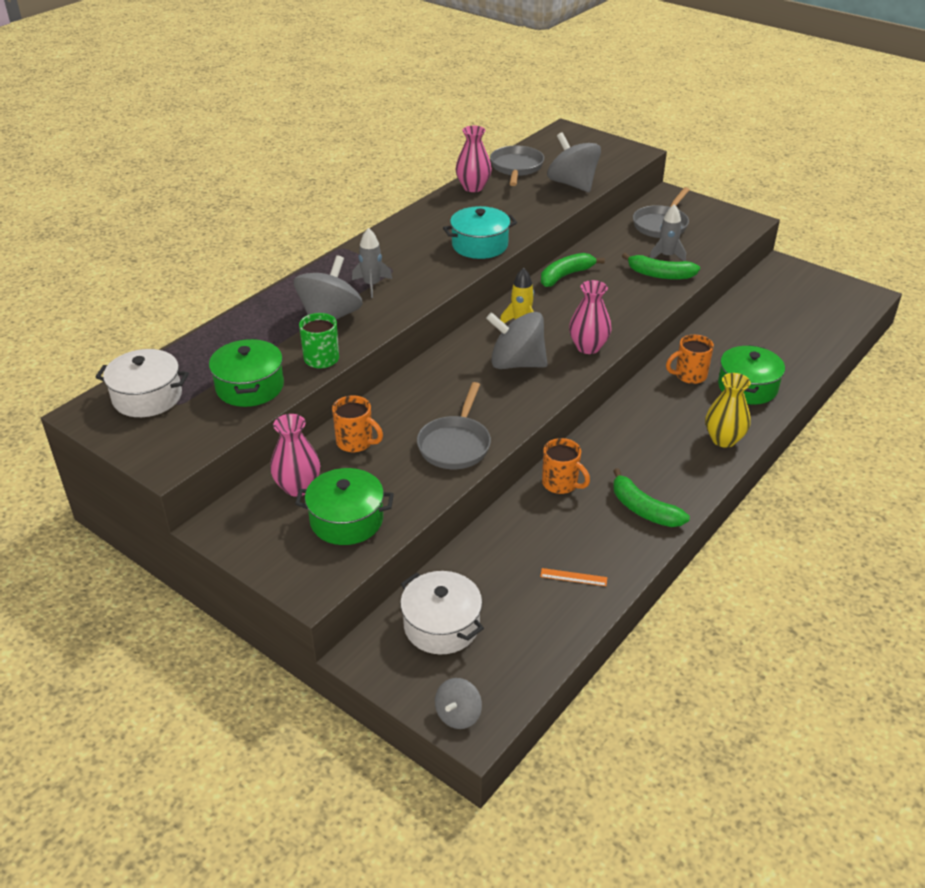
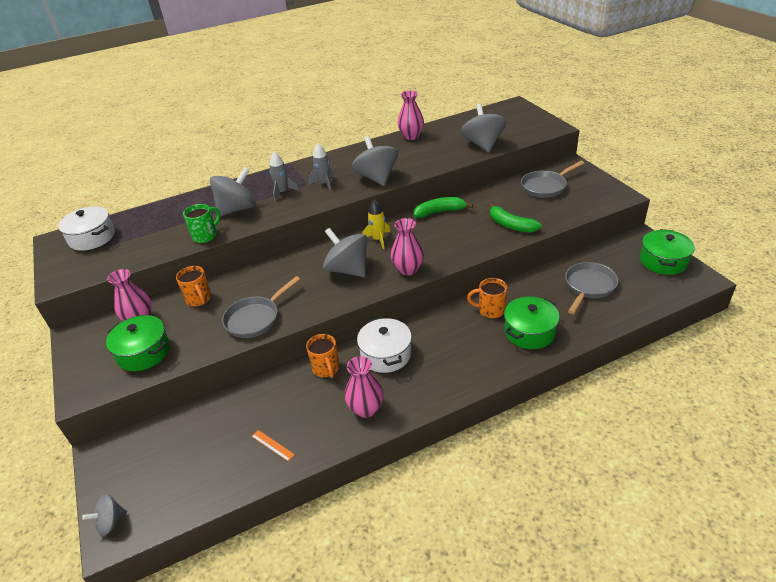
camera: 30 degrees right, 0 degrees up
(250, 387) = (148, 245): green pot -> green pot (663, 261)
(441, 625) = (160, 449): white pot -> white pot (386, 354)
(480, 245) = (377, 178): turquoise pot -> grey spinning top
(516, 168) = (454, 127): grey pan -> grey pan (588, 286)
(644, 510) = (366, 409): green banana -> pink vase
(666, 256) = (528, 212): grey rocket -> grey rocket (324, 184)
(723, 439) = (474, 370): yellow vase -> none

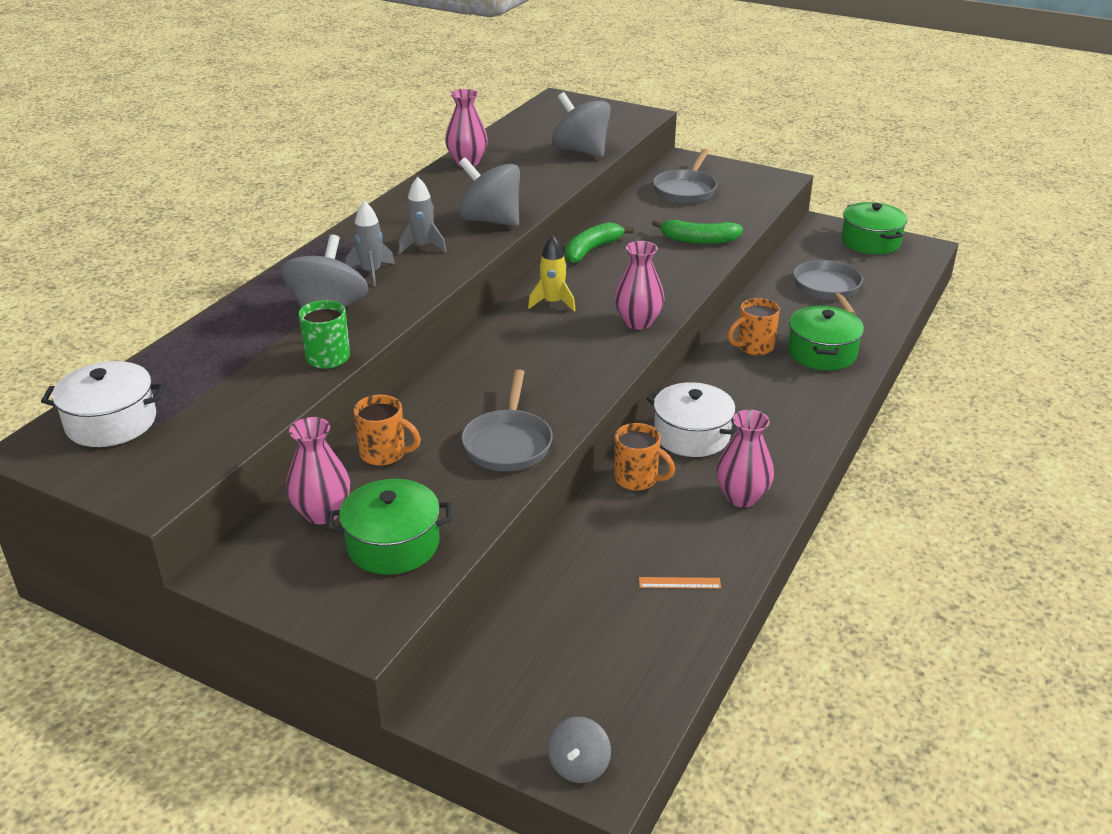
camera: 40 degrees left, 5 degrees down
(348, 269) = (559, 347): grey spinning top -> none

